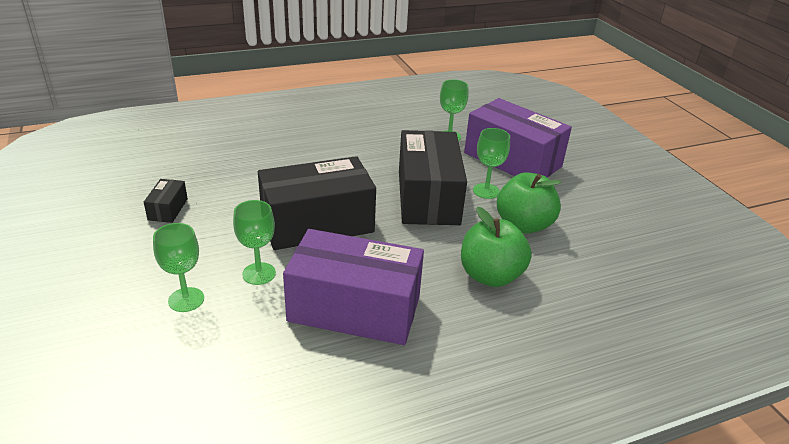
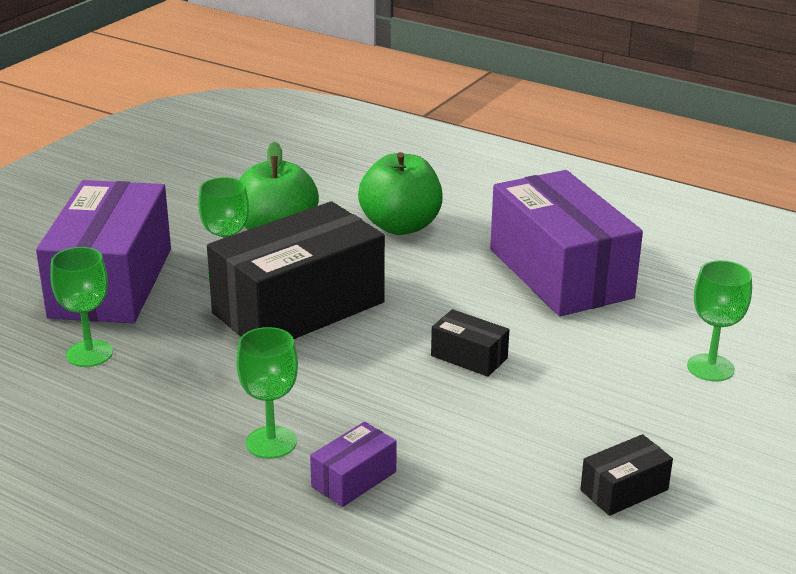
camera: 125 degrees left, 5 degrees down
(259, 273) = (607, 348): green goblet -> green goblet (271, 442)
(280, 155) = (353, 479): none -> purple box
(317, 223) = (469, 357): black box -> black box, size x0.42

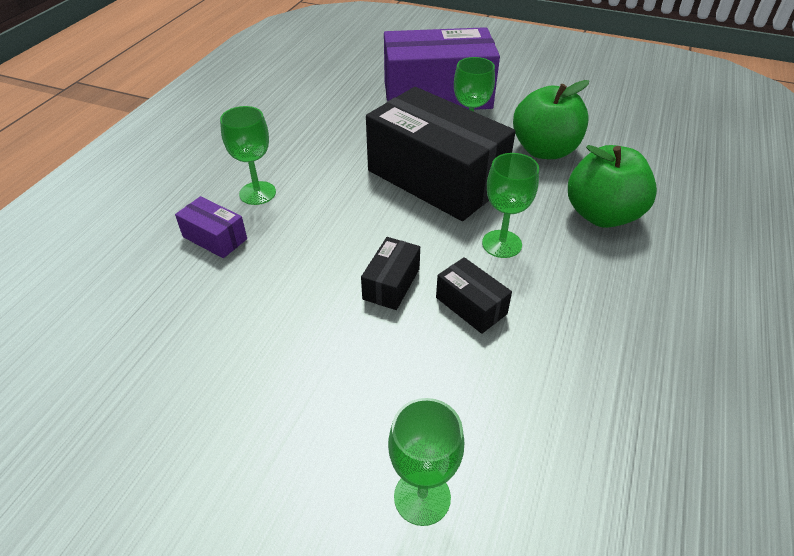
camera: 80 degrees right, 15 degrees up
(89, 353) = (349, 105): green goblet -> green goblet (501, 244)
(560, 273) = (574, 340): purple box -> none
(624, 490) = (193, 412): black box -> black box (471, 306)

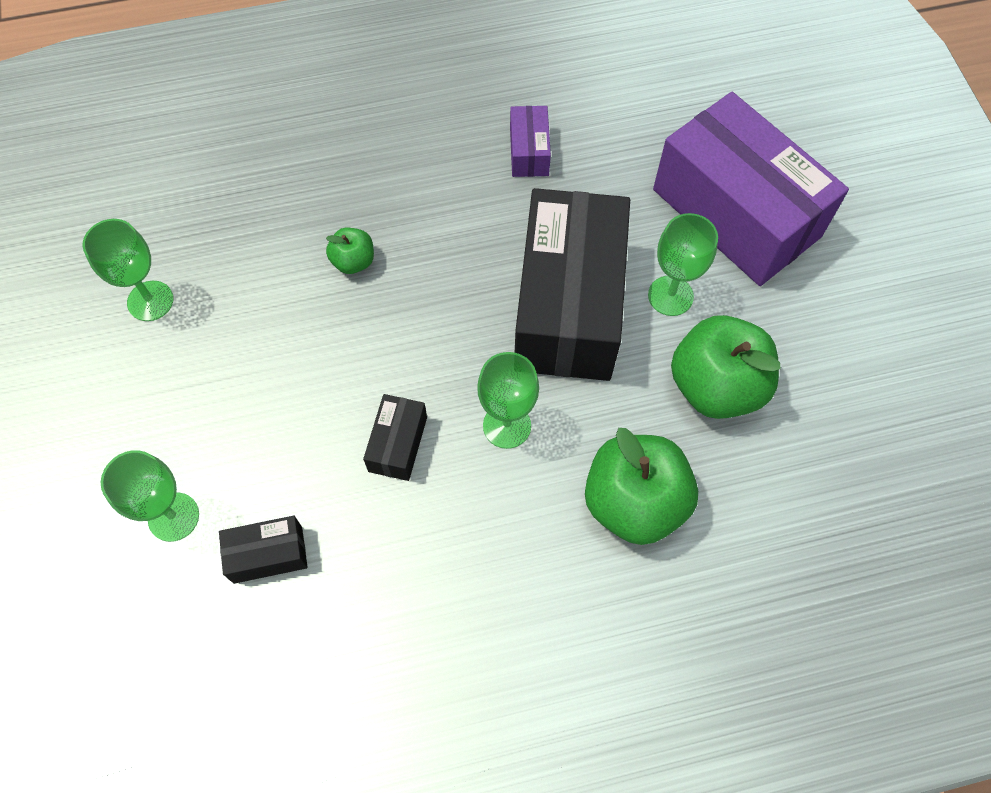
camera: 55 degrees right, 20 degrees up
(215, 238) = (334, 183): purple box -> purple box (529, 151)
(257, 193) = (419, 169): green goblet -> green goblet (150, 301)
(292, 258) = (353, 261): none -> green apple
(391, 284) = (379, 361): black box -> black box (268, 554)

